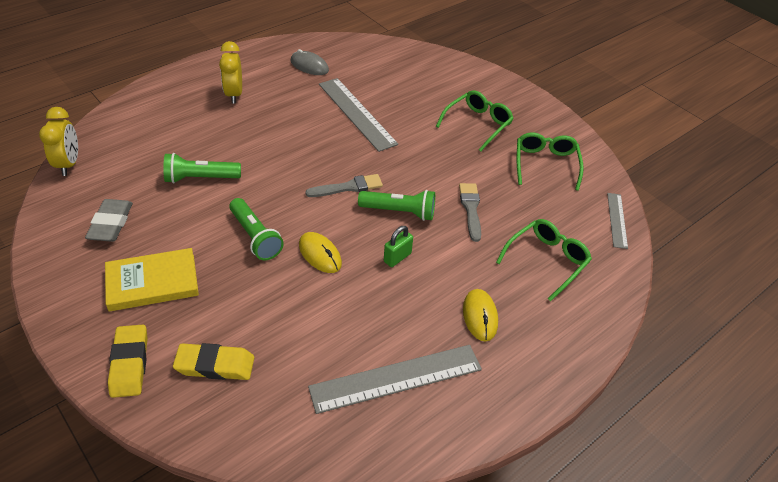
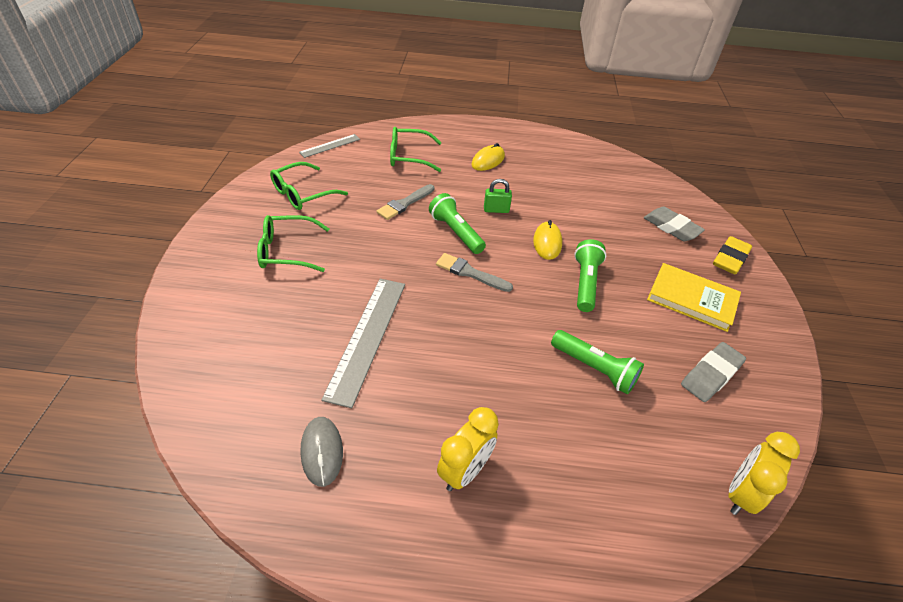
camera: 135 degrees left, 0 degrees up
(215, 365) = (671, 227): yellow eraser -> grey eraser
(396, 378) = (568, 167): grey ruler -> none

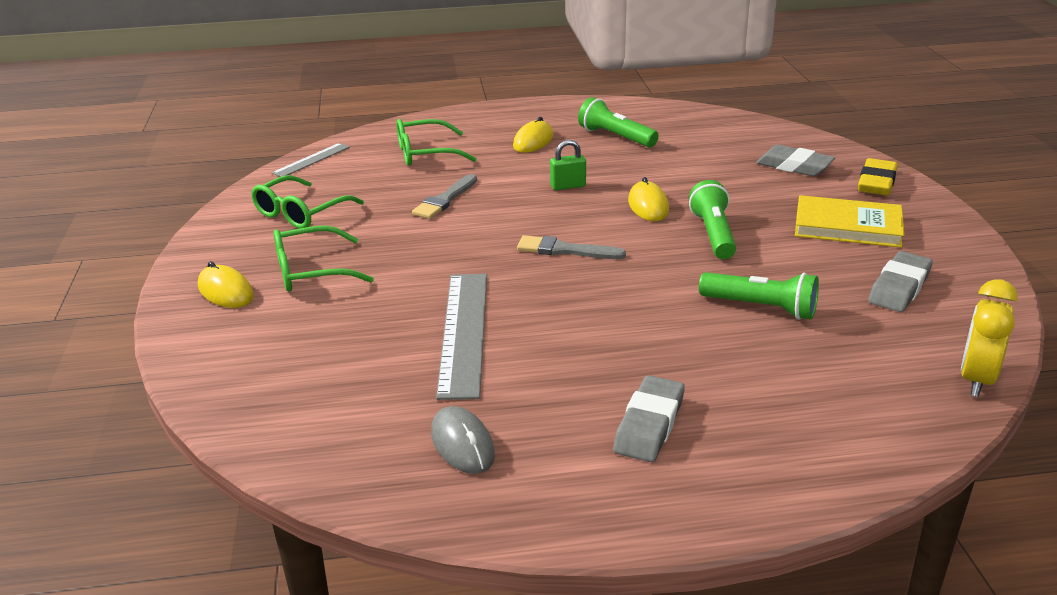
camera: 10 degrees left, 15 degrees down
(223, 256) = (225, 291): none -> yellow mouse
(456, 232) = (527, 216): green flashlight -> green flashlight (615, 137)
(465, 471) = (649, 425): yellow clock -> grey eraser

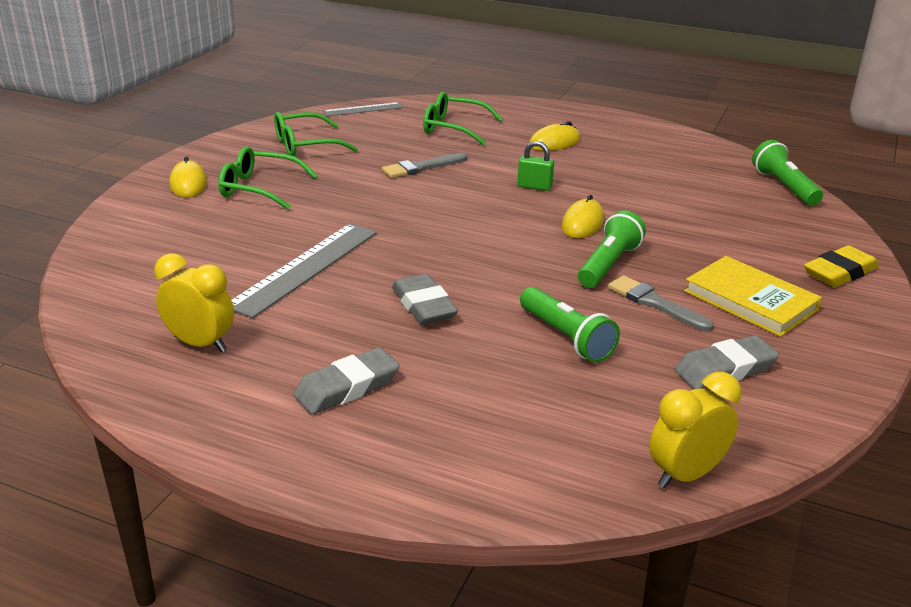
camera: 30 degrees right, 0 degrees up
(462, 444) = (200, 344): grey mouse -> yellow clock
(565, 250) = (463, 235): grey brush -> grey brush (655, 303)
(615, 137) = (632, 159): green flashlight -> green flashlight (784, 186)
(794, 166) = (772, 232): grey eraser -> grey eraser (424, 306)

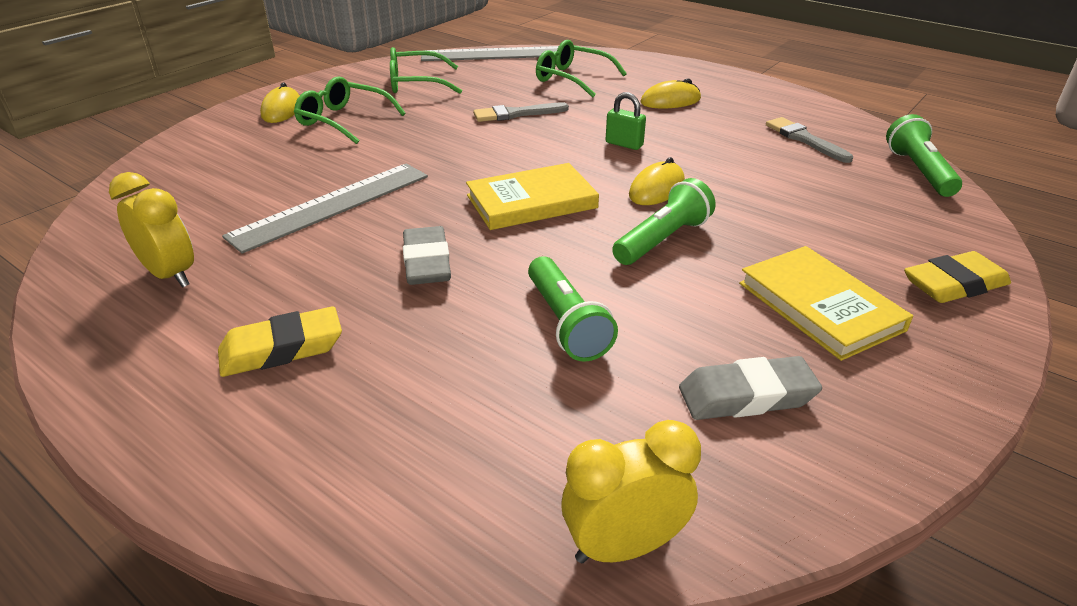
camera: 15 degrees right, 5 degrees up
(347, 387) = (282, 349): grey eraser -> yellow eraser
(363, 109) = (493, 54): grey ruler -> grey ruler, size x1.81
(482, 245) = (531, 201): none -> yellow book
(655, 303) = (696, 294): grey brush -> grey brush (805, 139)

